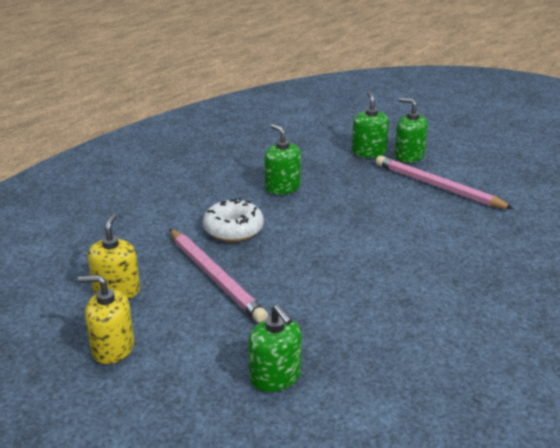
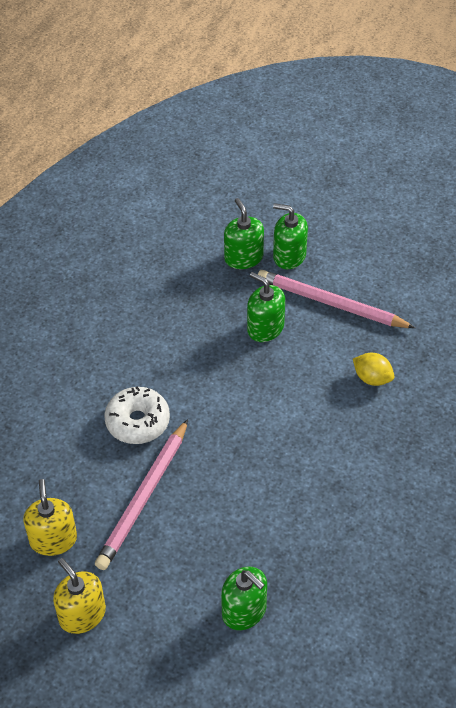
camera: 15 degrees left, 20 degrees up
(112, 348) = (82, 614): yellow soap dispenser -> yellow soap dispenser turned 60 degrees clockwise
(215, 277) = (144, 497): pink pencil -> pink pencil turned 75 degrees clockwise
(282, 187) = (167, 341): green soap dispenser -> green soap dispenser (265, 328)
(463, 236) = (372, 378): none -> yellow lemon

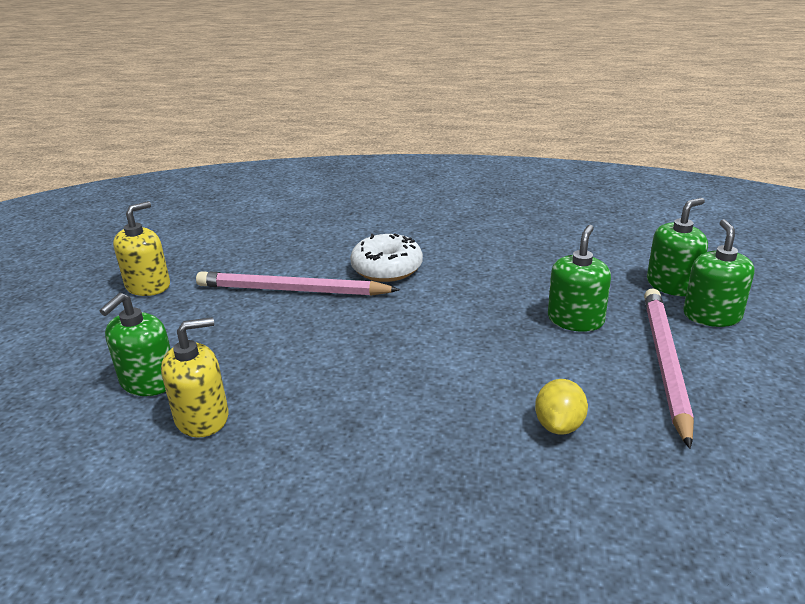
camera: 75 degrees right, 20 degrees down
(53, 539) = (232, 256): yellow soap dispenser -> yellow soap dispenser (202, 417)

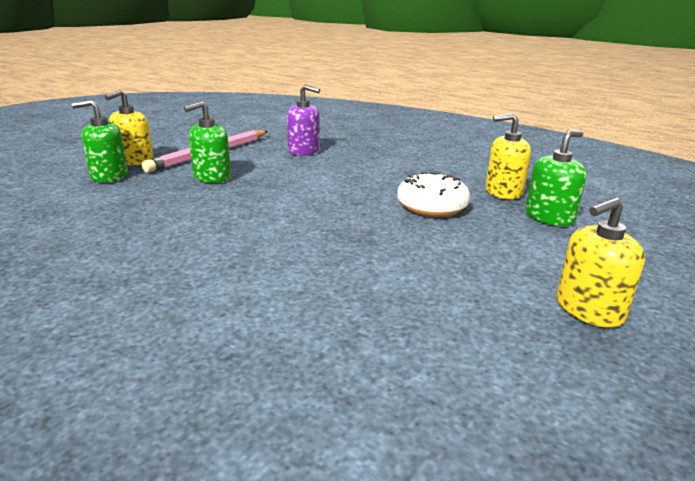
camera: 155 degrees left, 5 degrees down
(292, 290) = (404, 252): pink pencil -> none
(387, 268) = (289, 246): white donut -> white donut (432, 206)
(559, 425) = (304, 151): yellow lemon -> purple soap dispenser
(712, 315) = (134, 160): green soap dispenser -> yellow soap dispenser

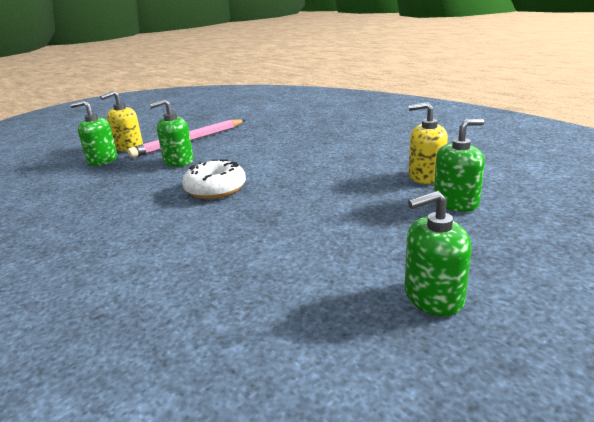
camera: 15 degrees right, 0 degrees up
(304, 151) = (267, 137): purple soap dispenser -> none
(432, 206) = (347, 190): white donut -> white donut (215, 189)
(589, 309) = (433, 297): yellow soap dispenser -> green soap dispenser

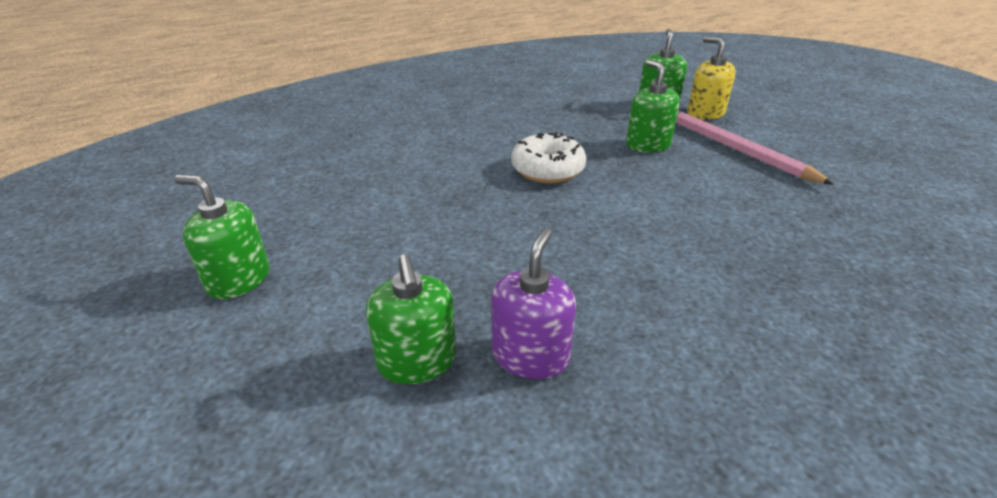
camera: 95 degrees right, 10 degrees up
(426, 176) = (530, 355): yellow soap dispenser -> purple soap dispenser
(433, 297) = (239, 279): green soap dispenser -> green soap dispenser turned 60 degrees counterclockwise

